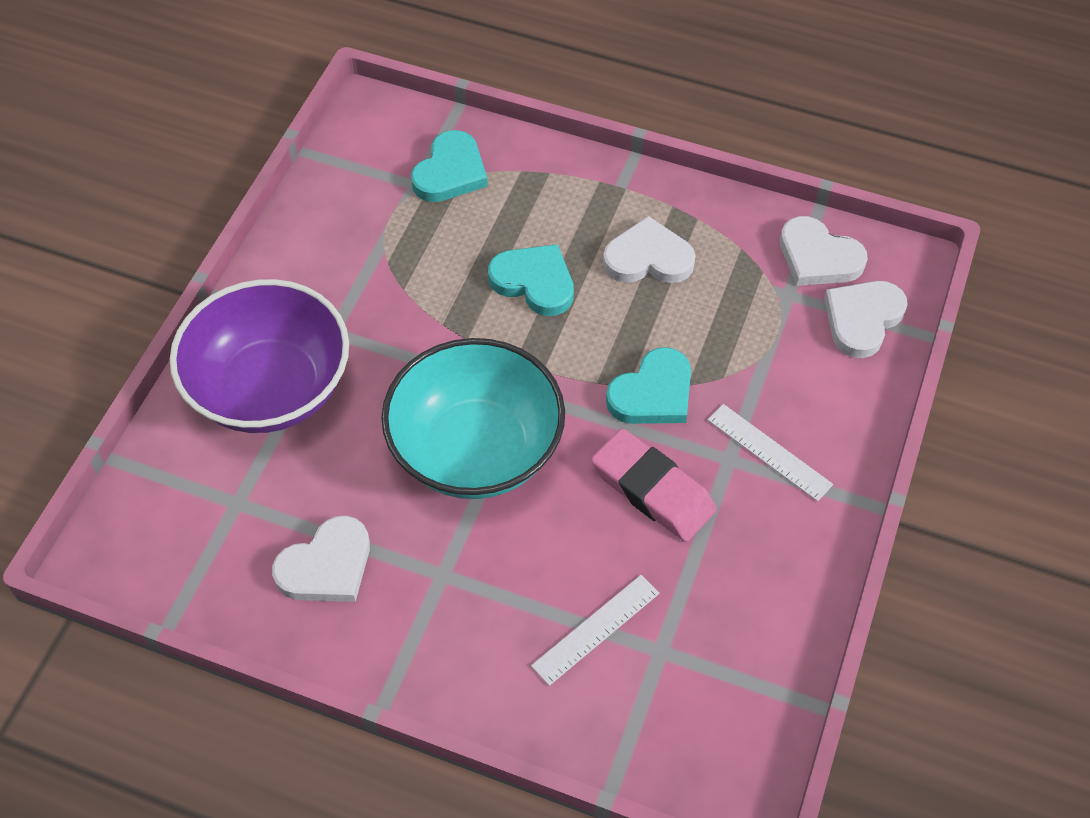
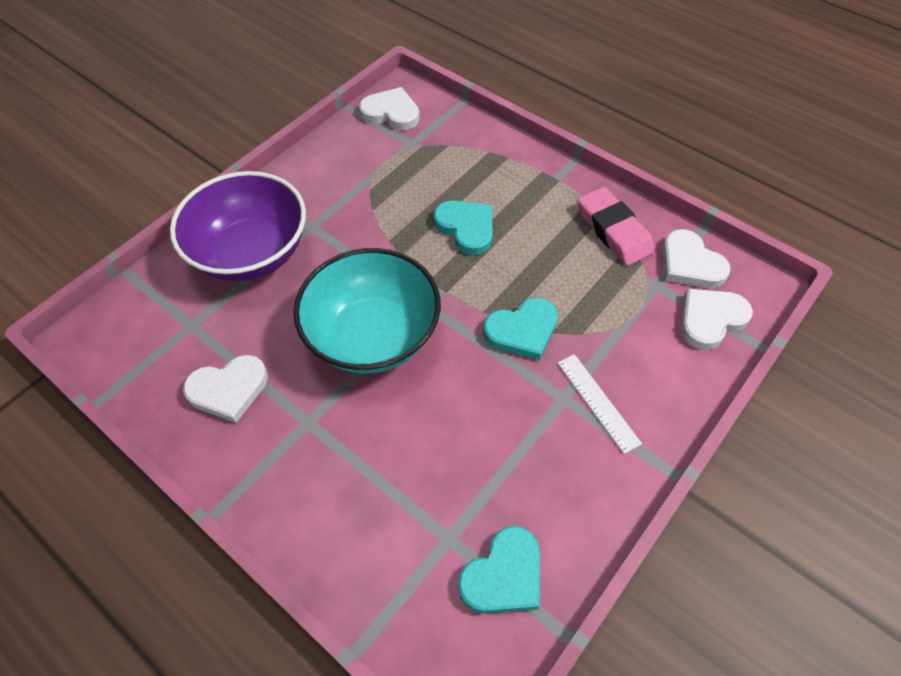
camera: 20 degrees right, 0 degrees up
(450, 172) = (439, 141): turquoise heart -> turquoise heart (503, 575)
(596, 629) = (404, 503): white ruler -> none
(648, 258) = (557, 232): white heart -> white heart (391, 113)
(653, 490) = (493, 405): pink eraser -> pink eraser (613, 230)

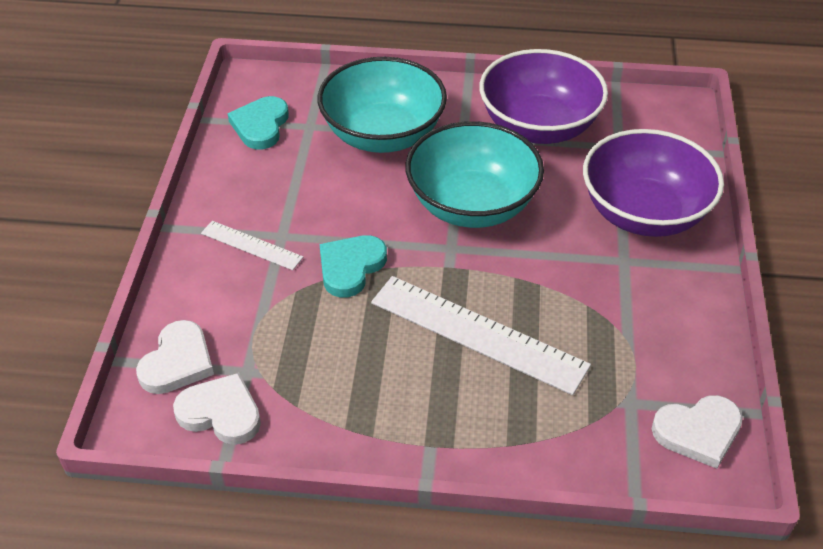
camera: 145 degrees right, 10 degrees down
(229, 389) = (539, 126): white heart -> purple bowl
(382, 473) = (383, 135): none -> turquoise bowl
(466, 228) = (478, 333): turquoise heart -> white ruler
(613, 230) = (323, 410): pink eraser -> none

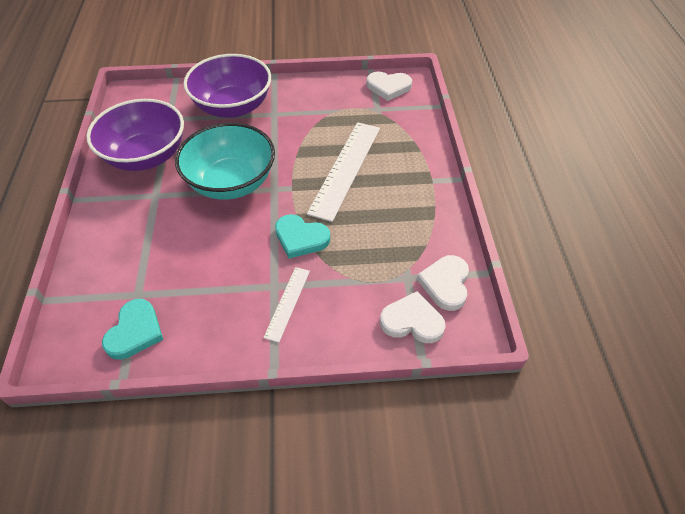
camera: 100 degrees left, 5 degrees up
(260, 126) = (135, 332): turquoise heart -> turquoise heart turned 75 degrees counterclockwise
(383, 135) = (152, 242): turquoise bowl -> none
(698, 432) = (388, 87): white heart -> white heart turned 120 degrees clockwise

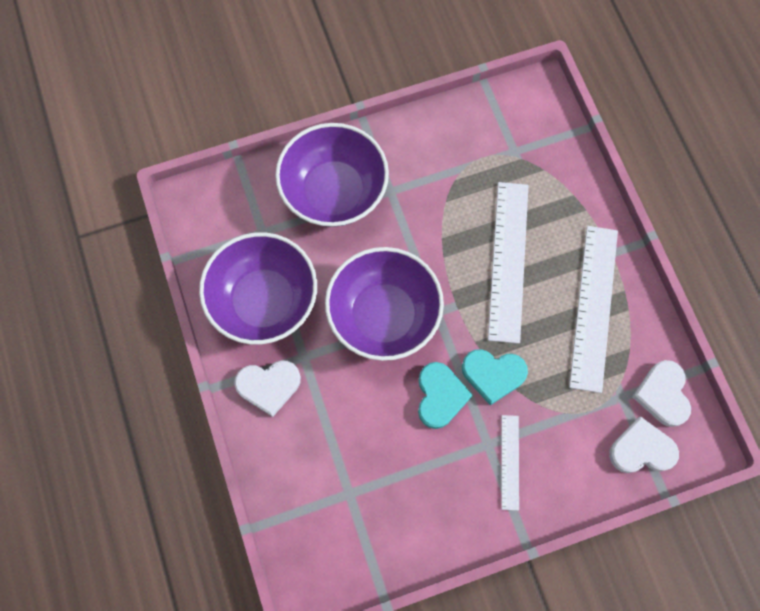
camera: 15 degrees left, 20 degrees up
(135, 332) = (369, 538): turquoise heart -> turquoise heart (440, 396)
(231, 182) = (384, 315): turquoise bowl -> purple bowl
(388, 87) = (516, 109): white heart -> white heart (268, 386)
(404, 211) = (593, 307): none -> white ruler

